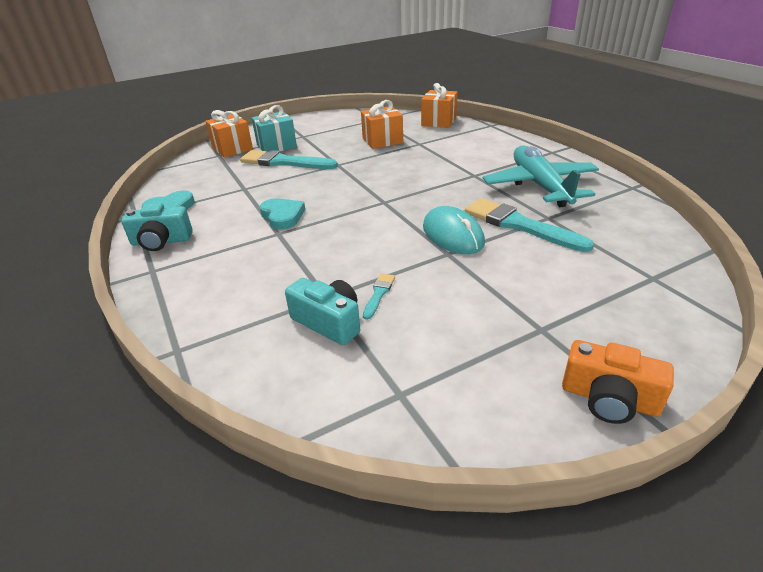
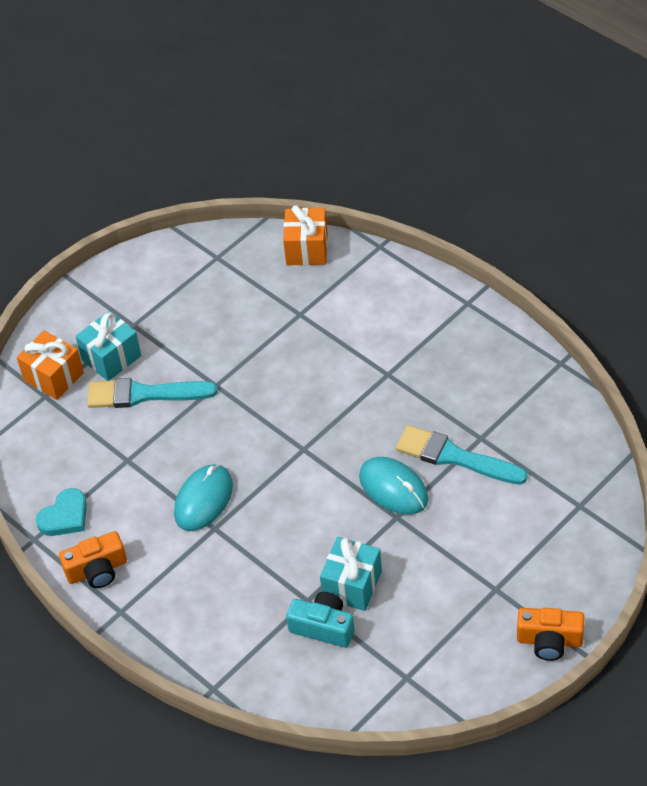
camera: 15 degrees left, 15 degrees up
(161, 241) = (97, 570): turquoise camera -> orange camera
(282, 216) = (203, 500): turquoise heart -> turquoise mouse
(379, 294) = (352, 585): turquoise brush -> turquoise gift
(382, 141) = (249, 316): orange gift -> none
(539, 186) = (464, 380): turquoise plane -> none

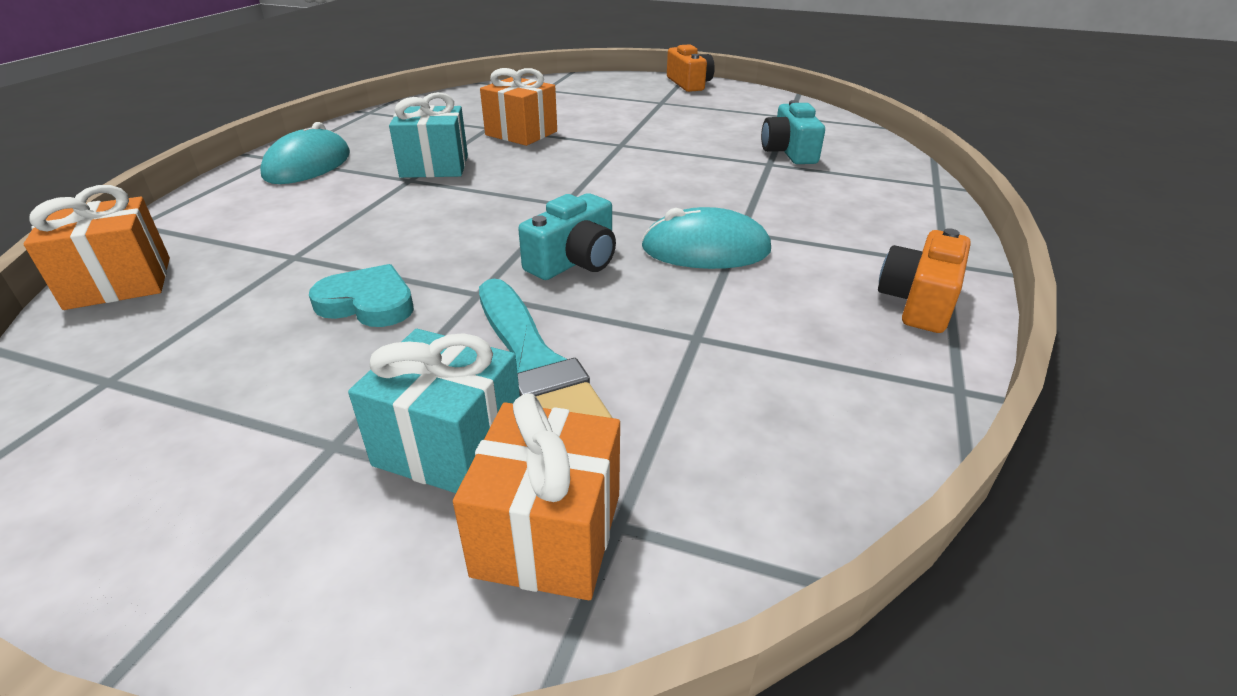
camera: 120 degrees left, 15 degrees down
(65, 516) = (875, 368): turquoise heart -> turquoise heart (368, 303)
(97, 570) = (918, 301): orange camera -> orange camera turned 105 degrees counterclockwise
(225, 433) = (574, 261): none -> turquoise camera
(352, 585) = (725, 148): turquoise gift -> turquoise gift (434, 166)
(393, 488) = (584, 151): turquoise mouse -> turquoise mouse (308, 165)
(454, 457) = (521, 133): turquoise brush -> orange gift

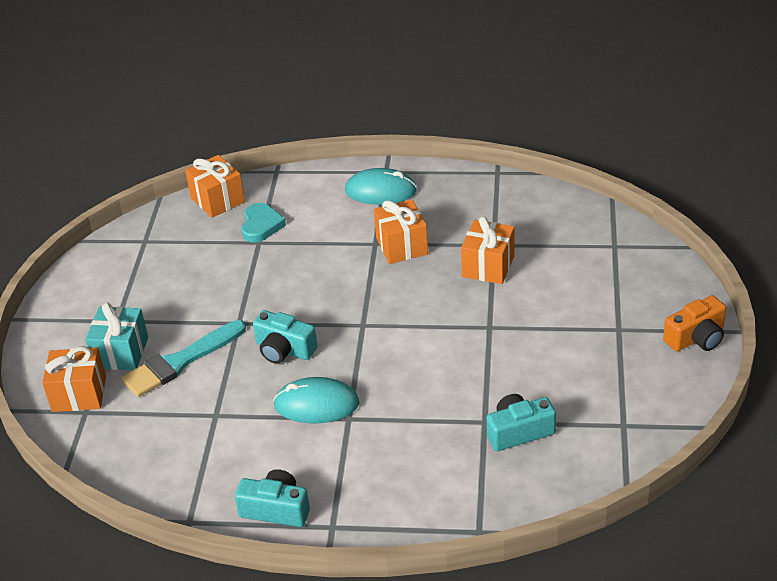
camera: 80 degrees right, 5 degrees up
(368, 303) = (219, 287): turquoise heart -> turquoise heart (261, 225)
(434, 166) = (401, 246): turquoise gift -> orange gift
(705, 249) = (316, 404): turquoise mouse -> turquoise mouse turned 75 degrees counterclockwise
(918, 301) = (276, 509): orange camera -> turquoise camera

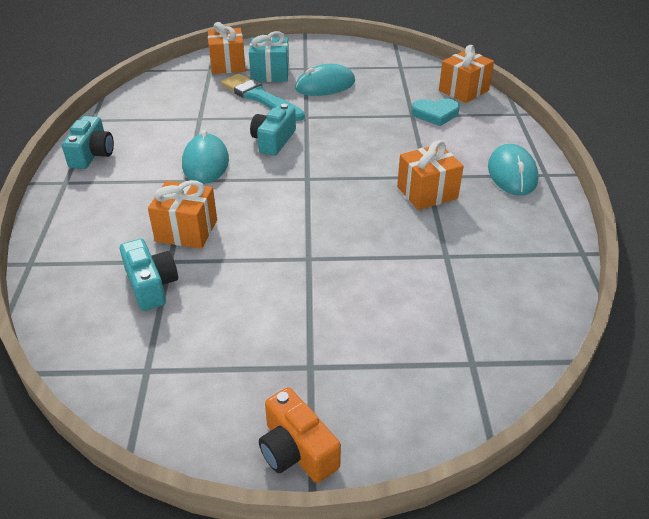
camera: 80 degrees right, 0 degrees up
(169, 305) = (325, 85): none -> turquoise mouse
(488, 266) = (407, 253): orange gift -> orange gift (186, 231)

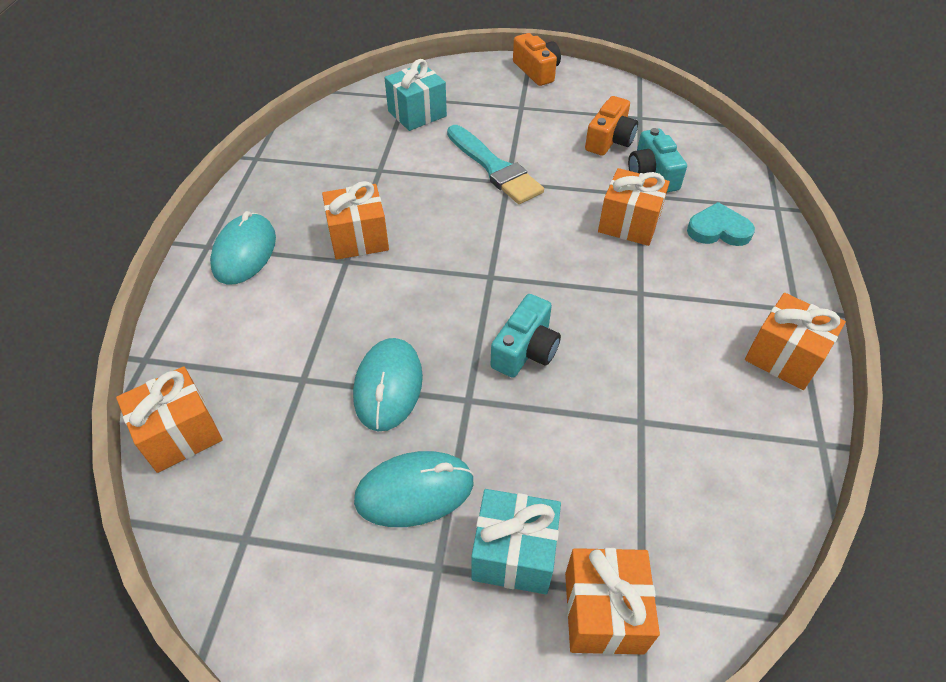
camera: 170 degrees left, 10 degrees up
(92, 154) = (784, 357): turquoise camera -> orange gift
(193, 326) = (609, 140): none -> orange camera
(205, 162) = (620, 320): turquoise mouse -> turquoise mouse (388, 386)
(260, 97) = (539, 468): turquoise brush -> turquoise brush (494, 168)
(435, 114) = (266, 377): turquoise heart -> turquoise heart (718, 230)
(443, 336) = (417, 113): none -> turquoise gift

